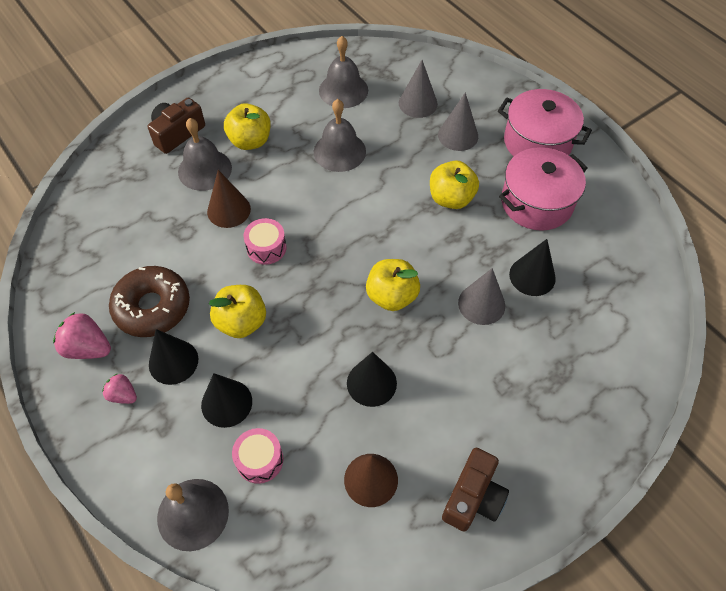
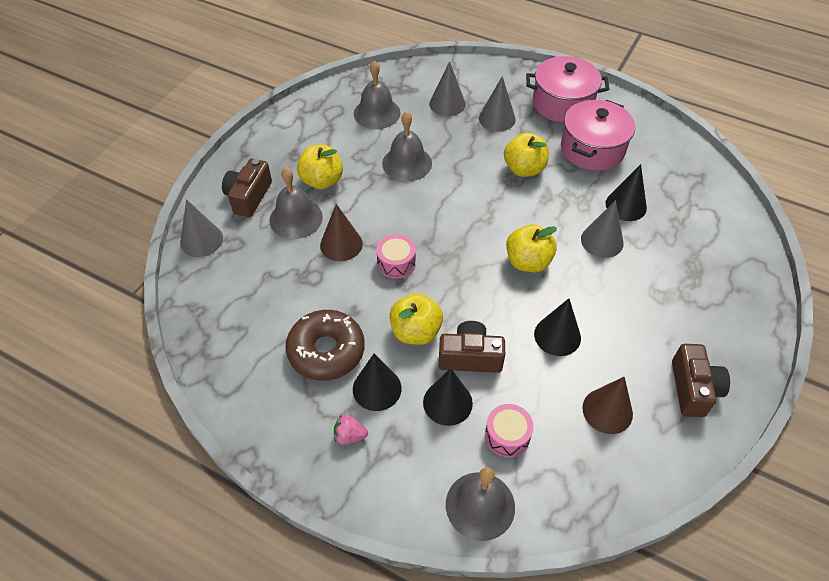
camera: 25 degrees left, 5 degrees down
(88, 348) = (288, 410): pink strawberry -> none
(113, 160) = (201, 240): none -> grey cone
(275, 368) = (470, 357): none -> brown camera

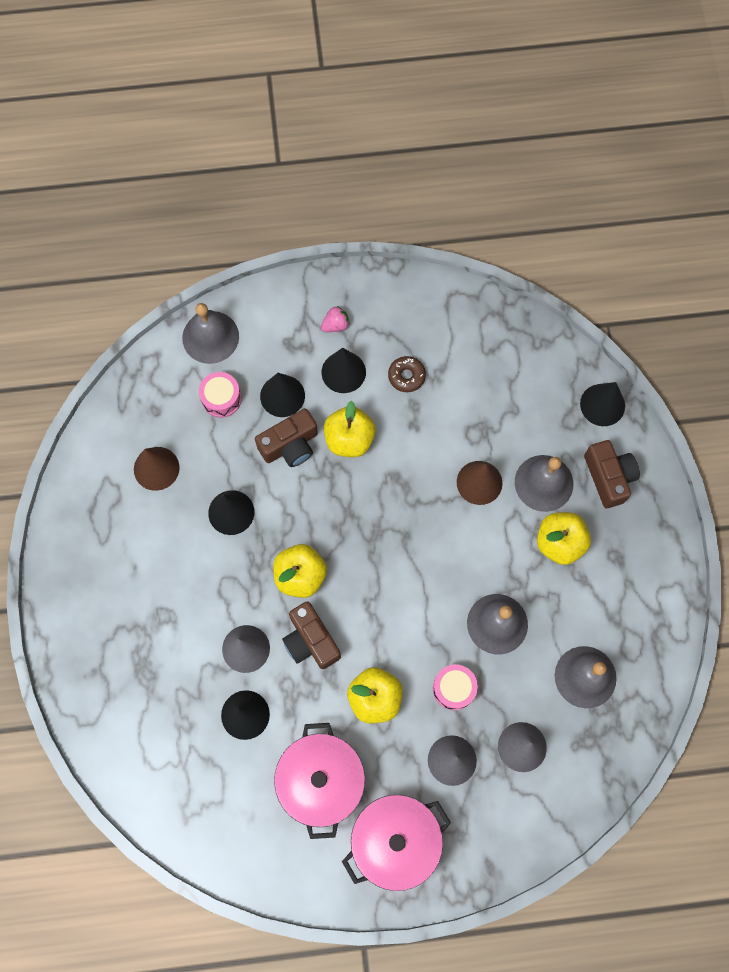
camera: 145 degrees right, 20 degrees up
(201, 240) = (602, 405): grey cone -> black cone
(326, 351) = (406, 376): brown donut -> brown donut, size x0.51
(396, 263) = (415, 495): pink drum -> pink drum (454, 688)
(693, 389) = (96, 533): brown camera -> brown camera (311, 640)

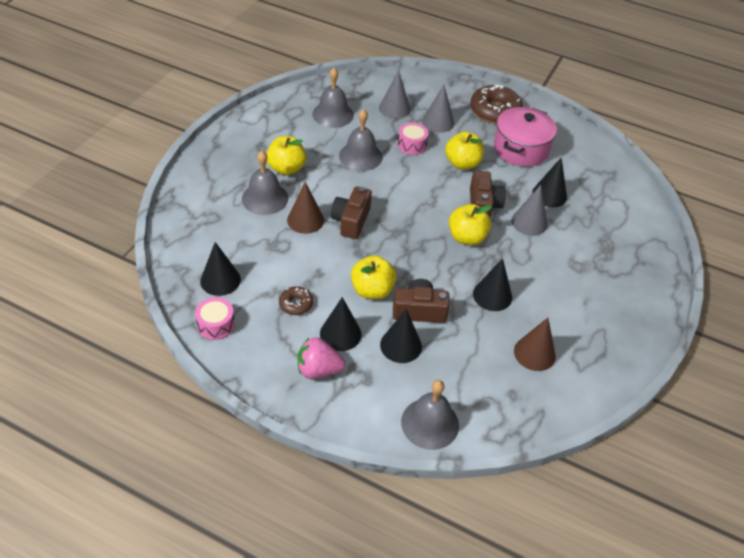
camera: 150 degrees left, 25 degrees down
(221, 398) = (451, 371): pink drum -> pink drum (216, 325)
(335, 325) = (318, 370): pink strawberry -> pink strawberry, size x1.64
(395, 841) = (494, 111): pink pot -> brown donut
(602, 405) = (182, 214): black cone -> black cone (220, 280)
(608, 477) = (222, 180): brown camera -> brown camera (351, 221)

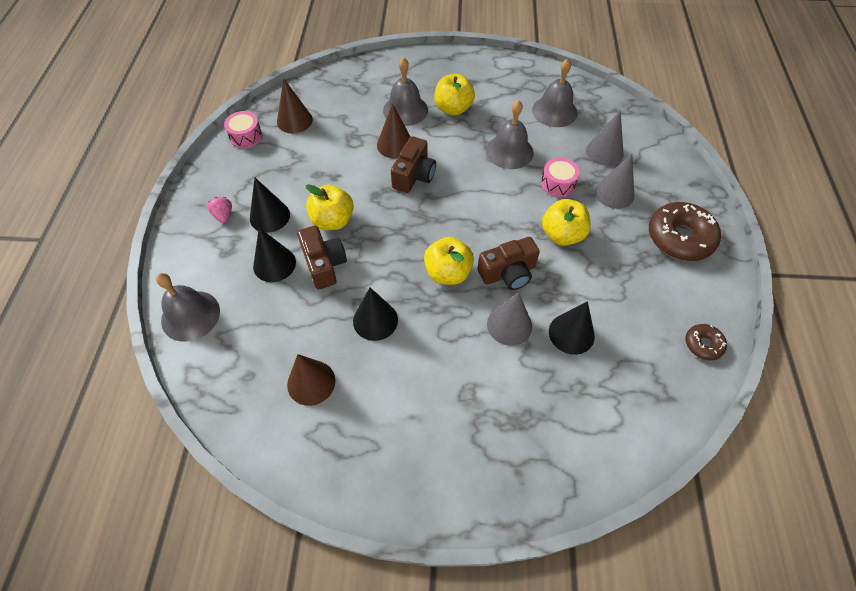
camera: 70 degrees right, 10 degrees up
(220, 280) = (294, 120): black cone -> brown cone
(296, 304) = (290, 175): brown donut -> brown donut (703, 344)
(318, 370) = (223, 216): pink strawberry -> pink strawberry, size x0.61
(351, 221) = (414, 175): brown camera -> brown camera turned 120 degrees clockwise
(520, 149) = (631, 282): pink pot -> none

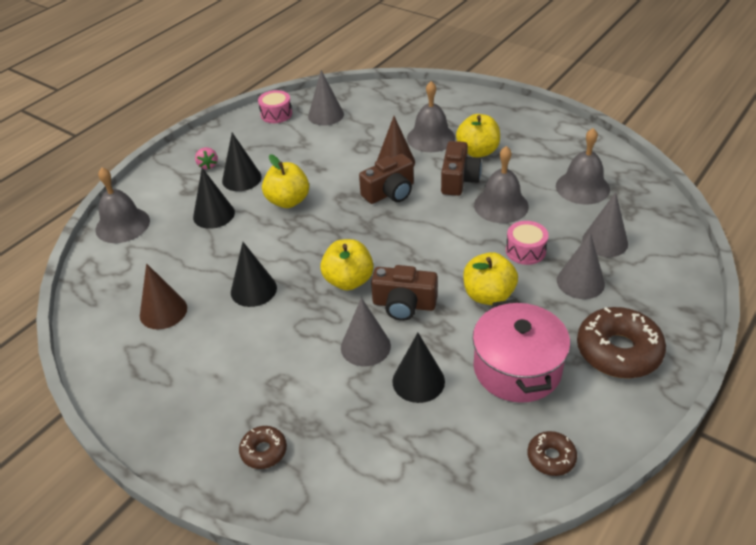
camera: 35 degrees right, 15 degrees down
(223, 216) = (208, 165): pink strawberry -> pink strawberry turned 150 degrees clockwise
(294, 120) = (326, 115): brown cone -> grey cone
(324, 264) = (251, 231): brown camera -> brown camera (458, 180)
(508, 460) = (264, 451): none -> brown donut
(628, 286) = (517, 368): none -> pink pot

